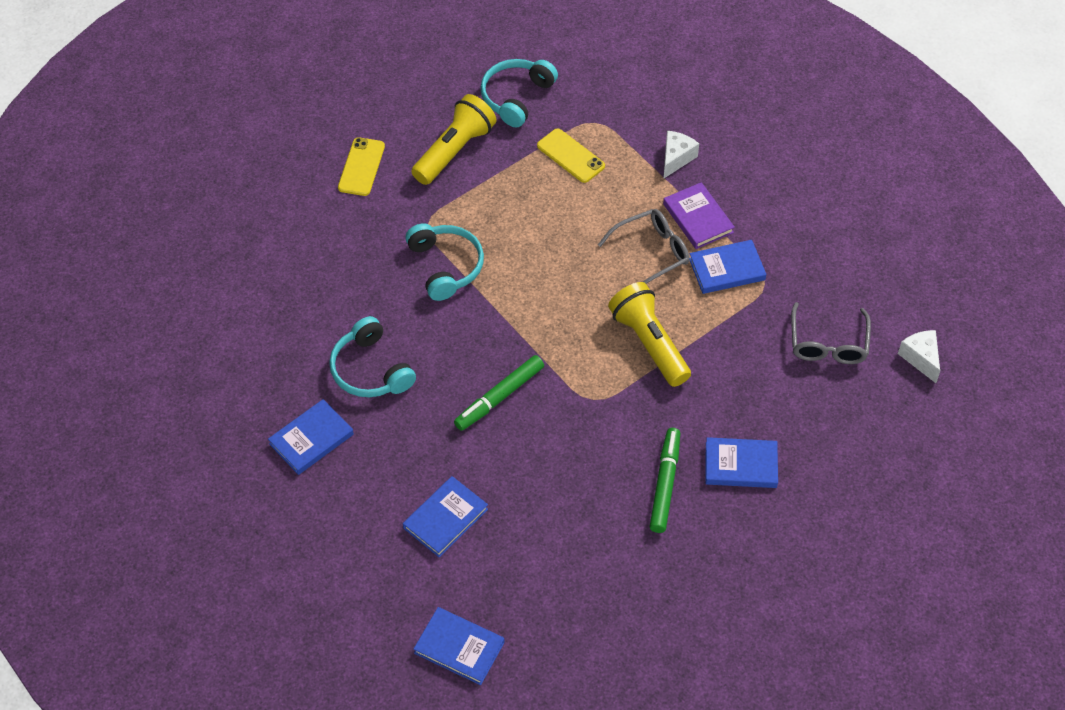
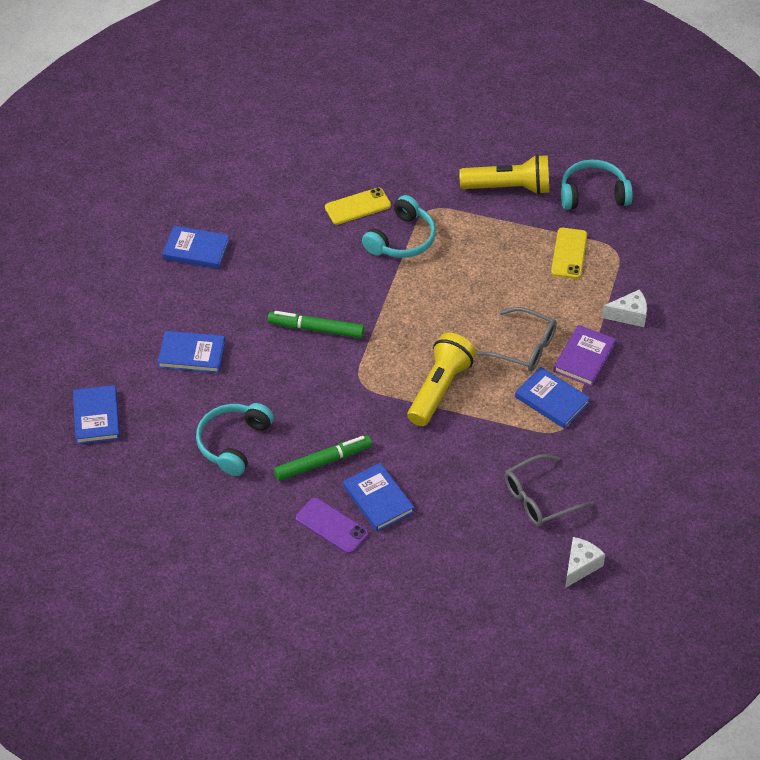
camera: 55 degrees right, 5 degrees down
(361, 167) = (445, 147): yellow phone -> yellow phone (357, 206)
(370, 370) = (278, 248): turquoise headphones -> turquoise headphones (233, 443)
(744, 519) = (332, 526): none -> purple phone

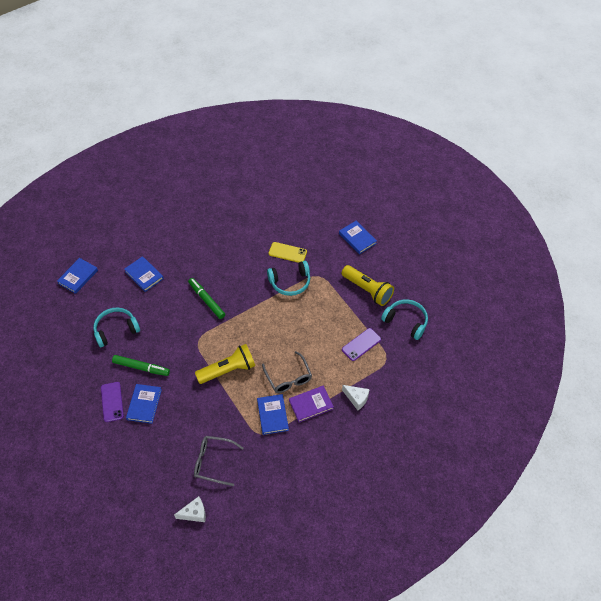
camera: 40 degrees right, 5 degrees up
(196, 250) = (197, 227): blue book -> blue book (357, 238)
(569, 253) = (361, 344): yellow phone -> purple phone

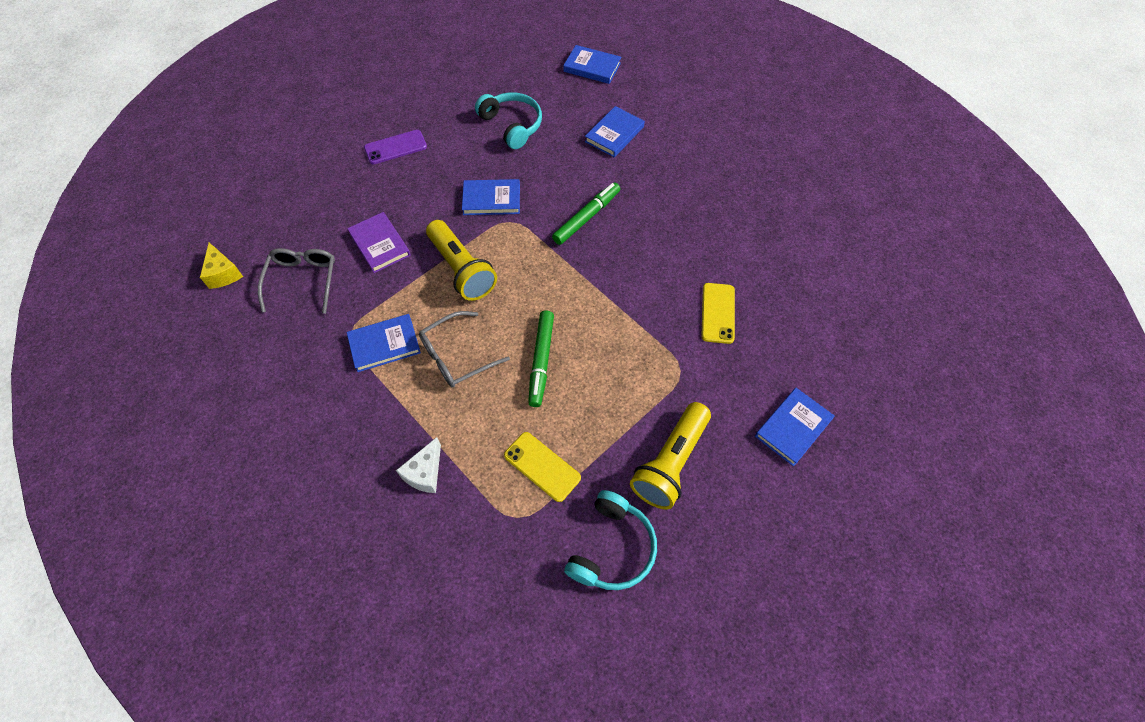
camera: 80 degrees right, 5 degrees up
(141, 367) = (453, 166): green marker -> green marker (541, 361)
(144, 404) = (393, 182): blue book -> blue book (491, 199)
(194, 513) = (223, 273): white cheese -> yellow cheese
(290, 282) = (653, 328): turquoise headphones -> none
(311, 404) = (407, 398): purple book -> purple book (380, 244)
(361, 344) = (542, 466): purple phone -> yellow phone

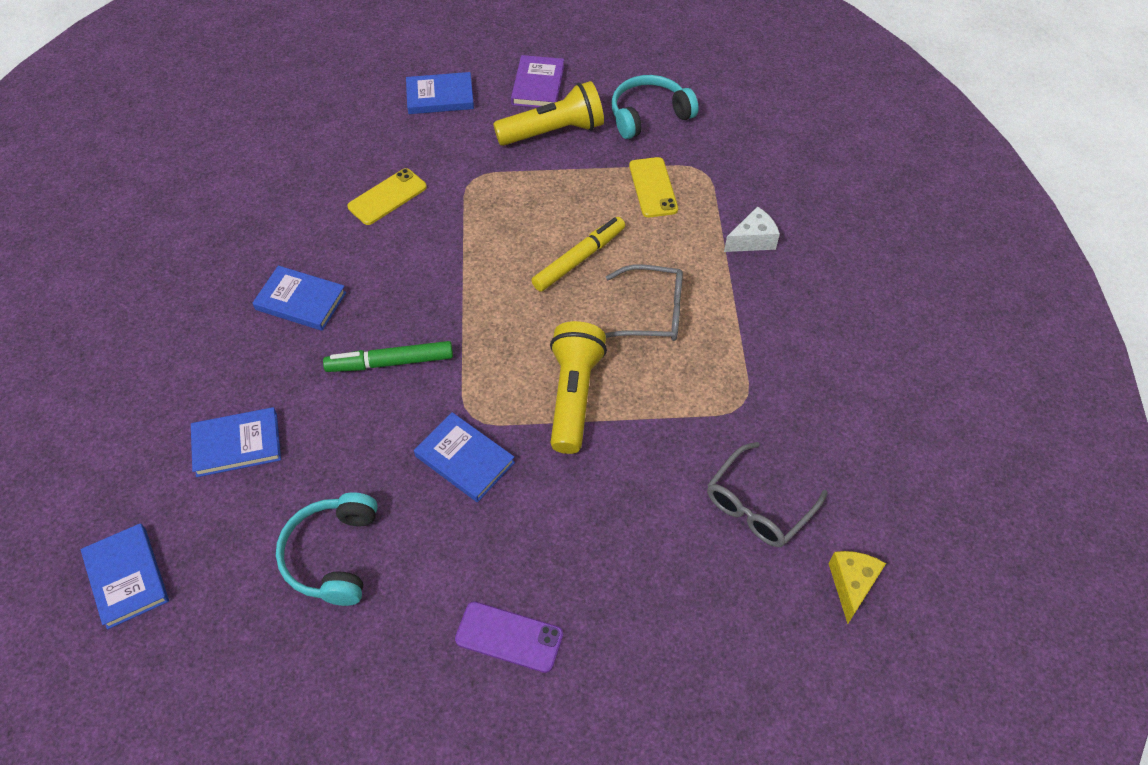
camera: 140 degrees left, 5 degrees down
(380, 244) = (638, 491): purple book -> purple book (538, 85)
(384, 344) = (713, 369): blue book -> blue book (301, 301)
(541, 361) = (579, 259): green marker -> yellow marker

